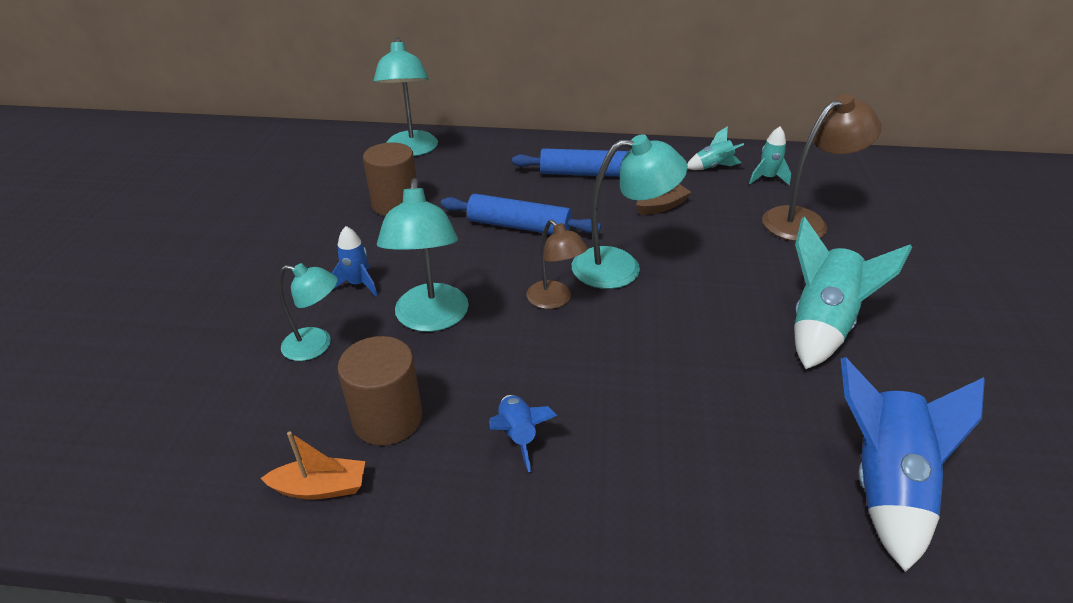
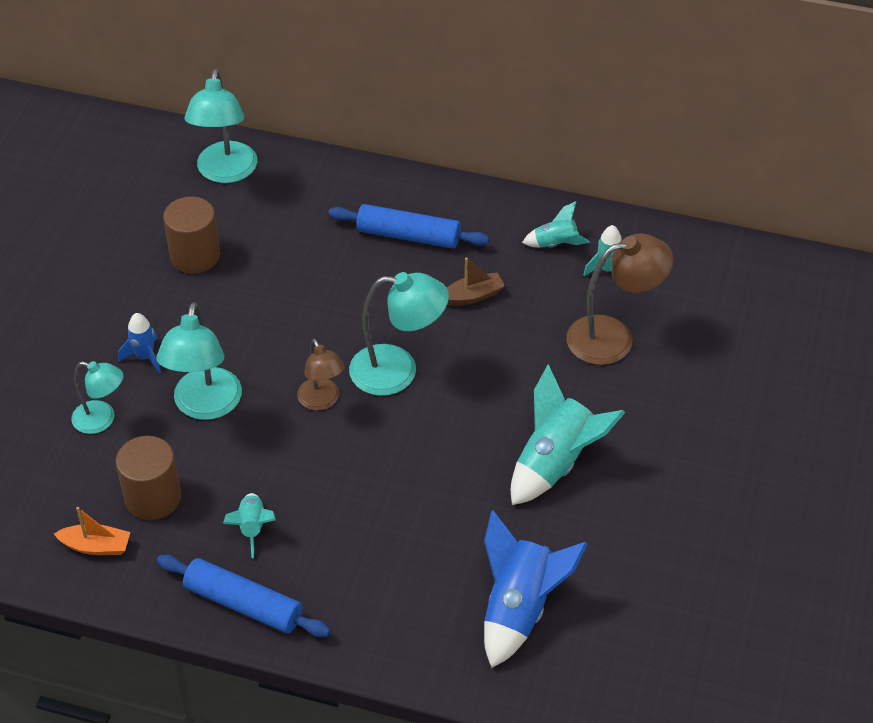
camera: 10 degrees right, 10 degrees up
(517, 436) = (252, 528): blue rocket -> turquoise rocket
(519, 226) = (314, 304): blue rolling pin -> blue rolling pin (243, 604)

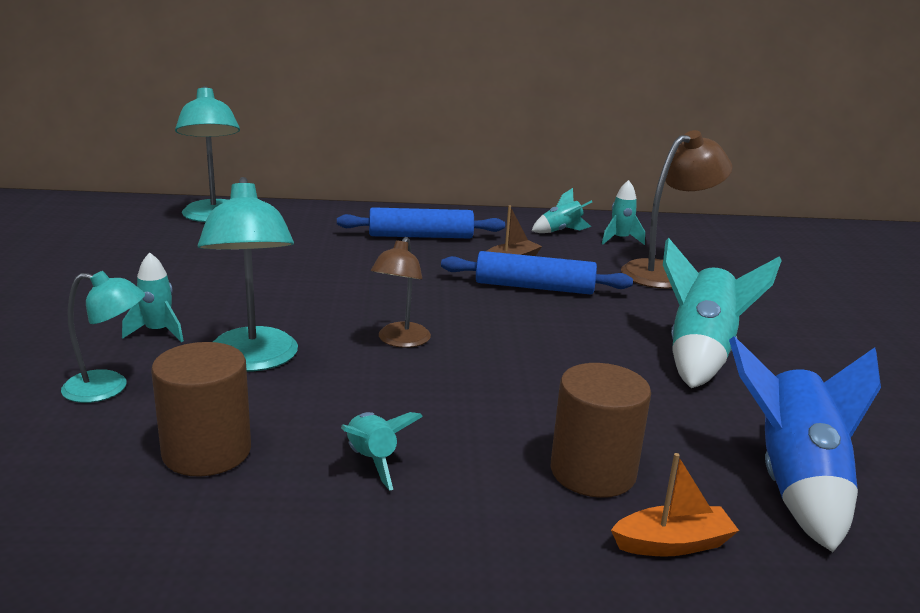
camera: 20 degrees left, 25 degrees down
(96, 546) = (123, 521): orange boat -> orange boat (672, 544)
(145, 357) = (158, 332): blue rocket -> turquoise rocket
(195, 256) = (199, 262): brown cylinder -> brown cylinder (593, 472)
(243, 604) = (404, 550): blue rolling pin -> blue rolling pin (534, 287)
(322, 401) = (400, 341): brown lamp -> brown lamp turned 60 degrees clockwise
(398, 371) = (472, 312): turquoise lamp -> none

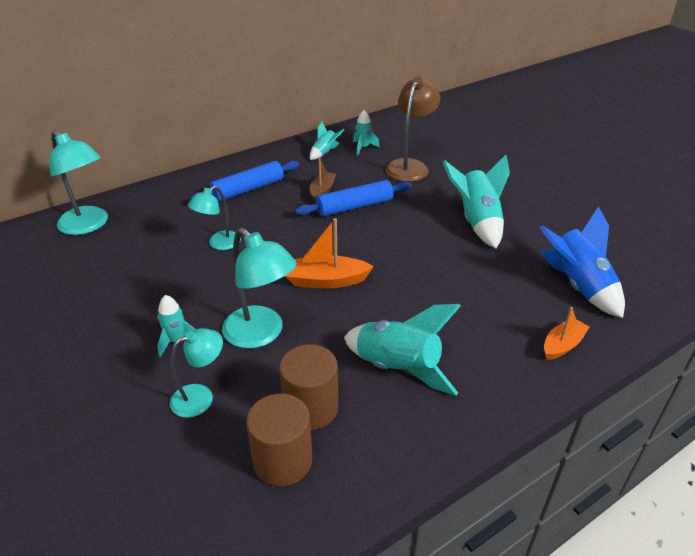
camera: 30 degrees left, 15 degrees up
(322, 270) = (219, 244): none -> turquoise lamp
(372, 460) = (397, 368): turquoise rocket -> turquoise rocket, size x1.90
(400, 341) = (326, 280): brown lamp -> orange boat
(593, 472) = (498, 322): brown cylinder -> brown cylinder (283, 461)

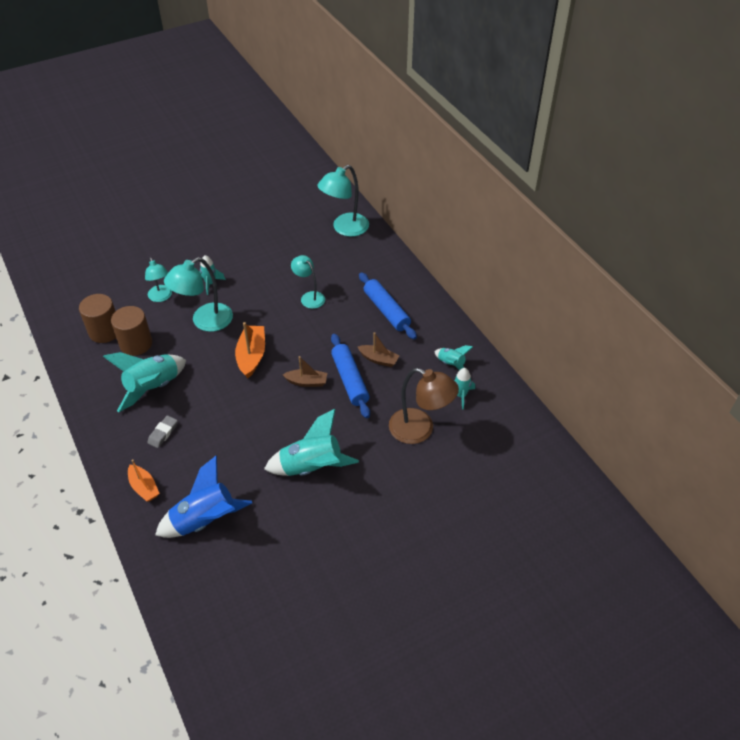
camera: 95 degrees right, 10 degrees up
(362, 234) = (306, 382): none -> brown boat
(474, 343) = (163, 433): none -> grey eraser

